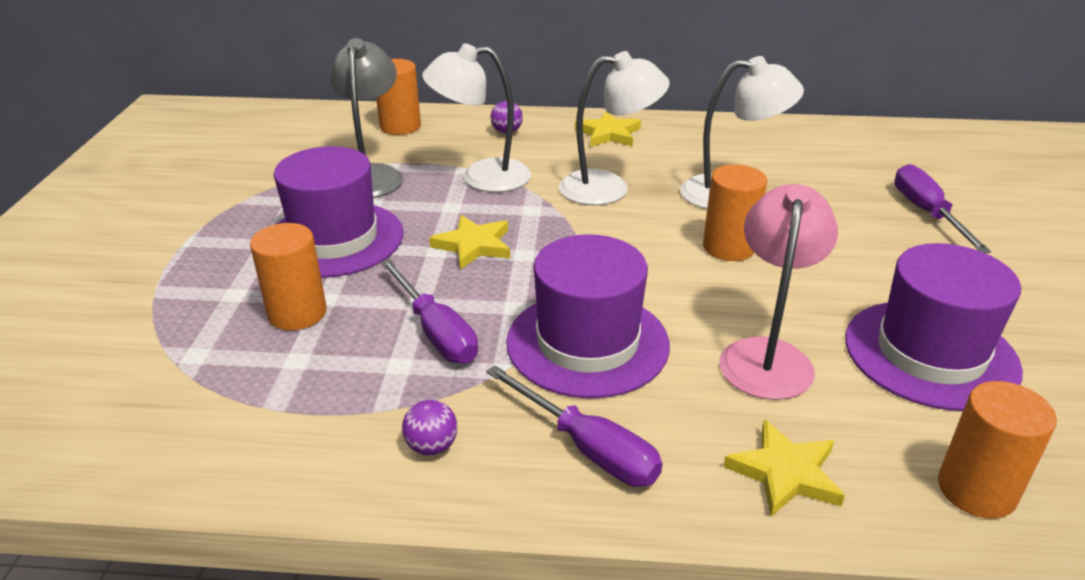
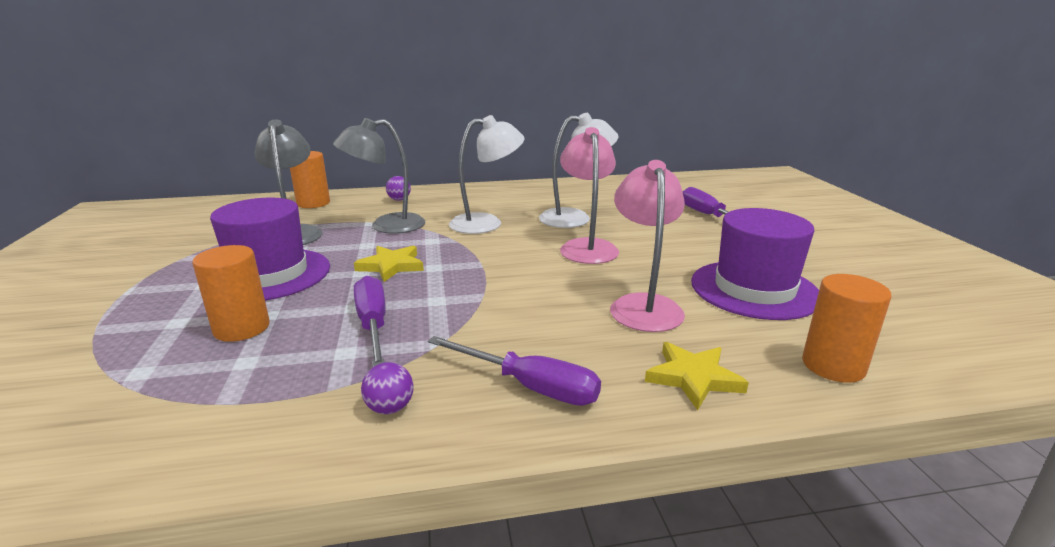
camera: 15 degrees left, 10 degrees down
(436, 332) = (373, 325): purple screwdriver -> purple screwdriver turned 150 degrees counterclockwise
(481, 177) = (386, 226): white lamp -> grey lamp
(587, 343) = (504, 316): purple hat -> none
(608, 134) = (475, 194): yellow star -> none
(728, 247) = (587, 247): orange cylinder -> pink lamp

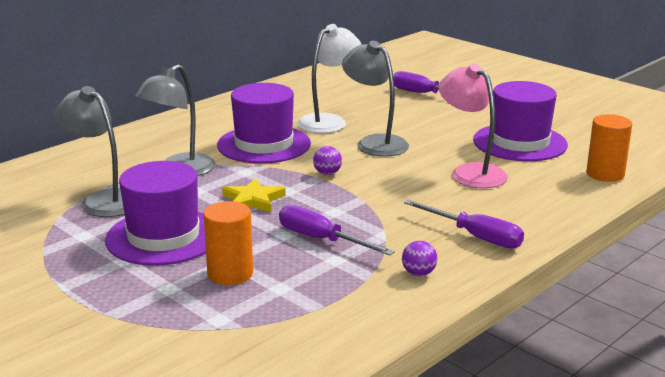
camera: 35 degrees left, 0 degrees up
(313, 203) = (54, 170): orange cylinder -> none
(399, 200) = (138, 144): purple ball -> purple ball (327, 173)
(486, 223) = (264, 144): white lamp -> purple hat
(530, 386) = (475, 236): purple screwdriver -> purple screwdriver turned 45 degrees clockwise
(587, 247) = (375, 143): pink lamp -> grey lamp
(693, 378) = (549, 203): yellow star -> none

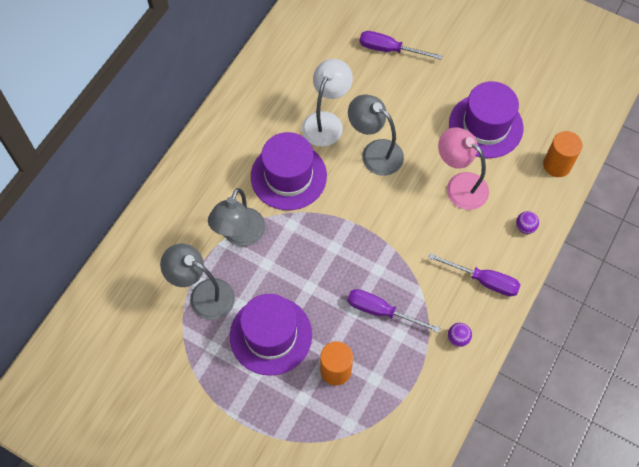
camera: 15 degrees left, 40 degrees up
(253, 200) = (313, 267): yellow star -> none
(327, 173) = (354, 213): purple ball -> purple ball (525, 227)

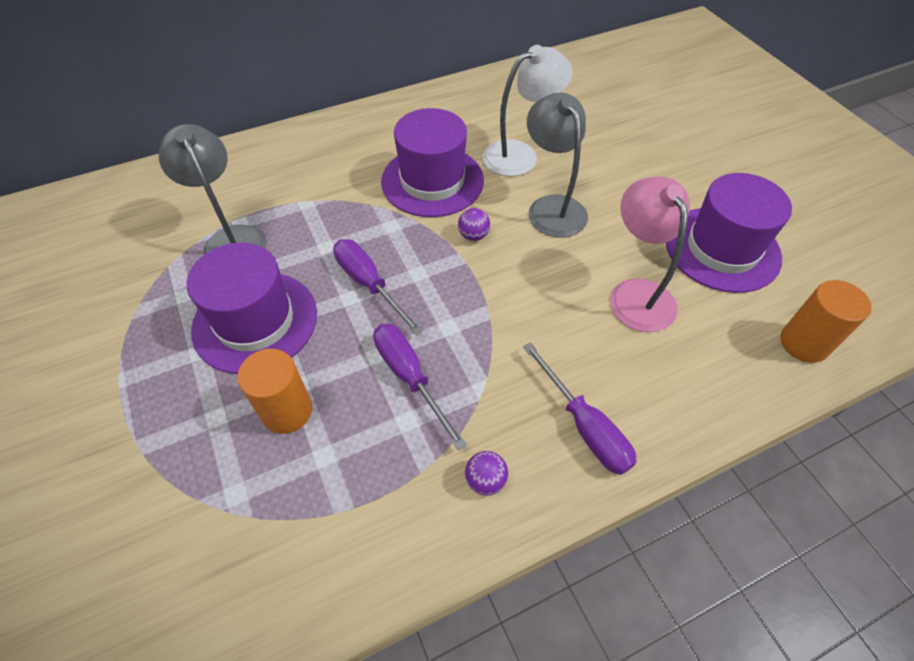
camera: 35 degrees right, 10 degrees down
(240, 235) = (327, 206): grey lamp -> none
(389, 49) = (649, 127): purple screwdriver -> purple screwdriver (369, 284)
(525, 227) = (700, 393): purple ball -> purple ball (473, 235)

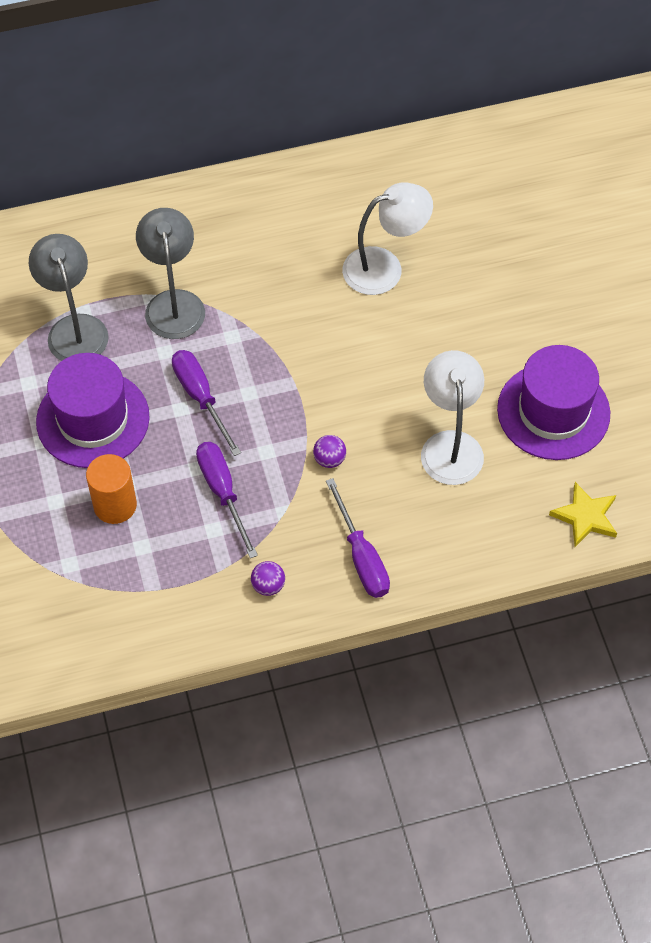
camera: 10 degrees right, 5 degrees up
(432, 181) = (283, 288): purple hat -> none
(473, 235) = (311, 360): purple ball -> purple ball (329, 459)
(552, 207) = (399, 338): grey lamp -> grey lamp (173, 303)
(636, 293) = (450, 445): pink lamp -> white lamp
(804, 343) = (585, 516): orange cylinder -> yellow star

